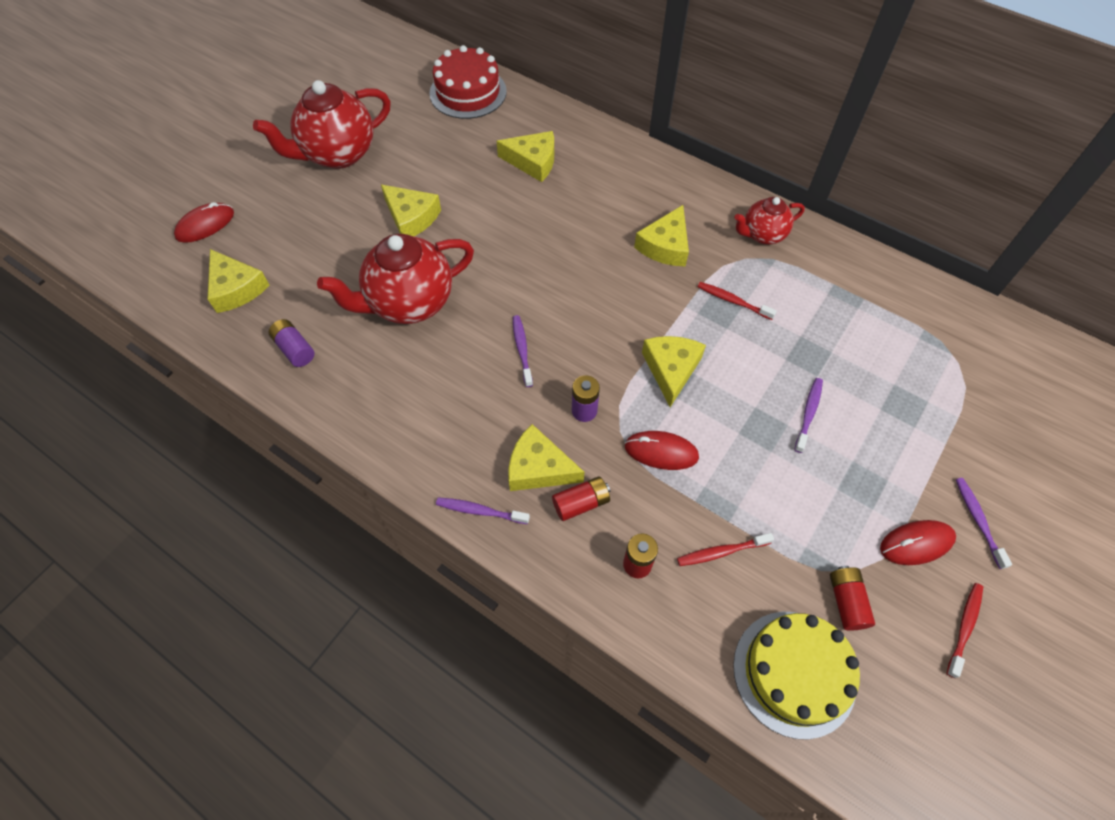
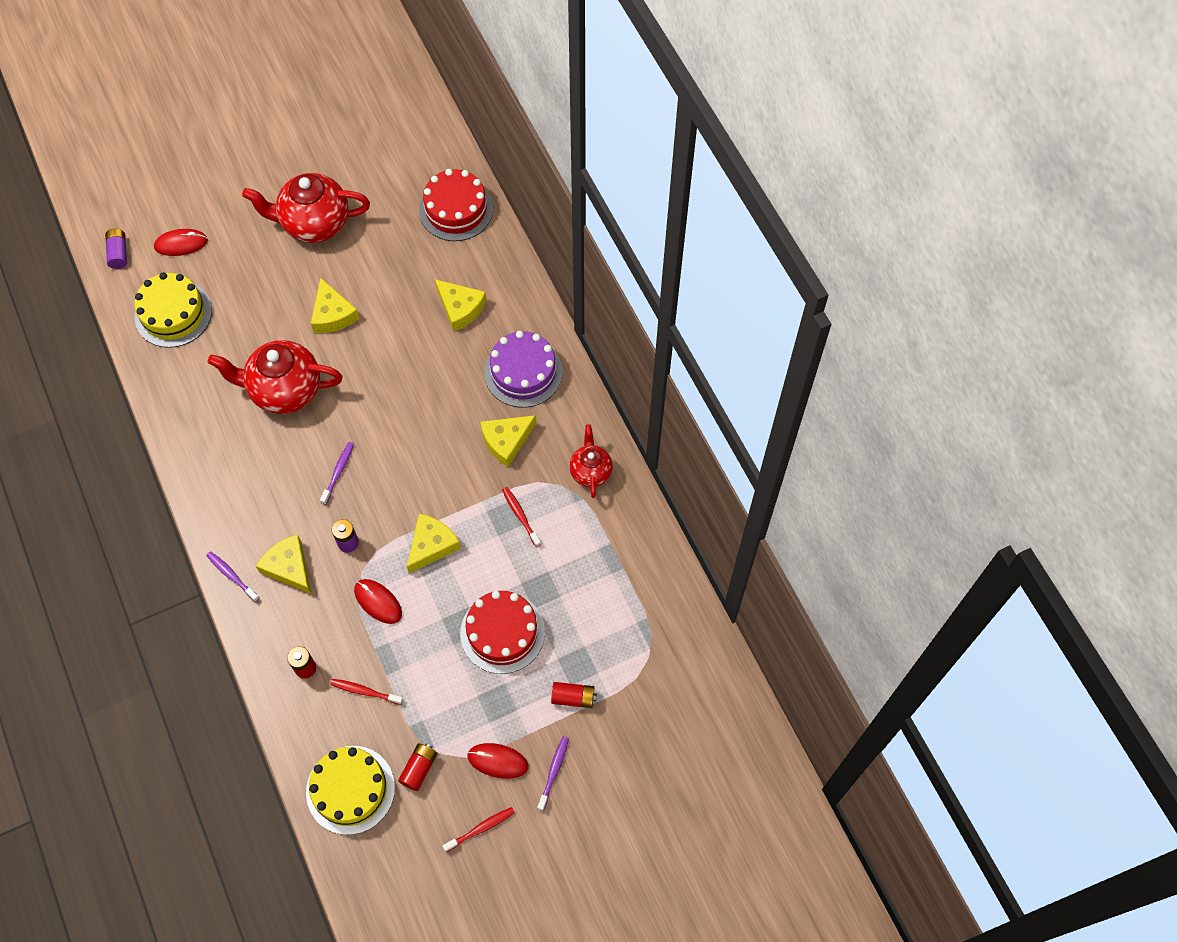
camera: 30 degrees right, 5 degrees up
(236, 288) = (173, 313): yellow cheese -> yellow cake
(295, 349) = (185, 387): purple battery -> purple battery (119, 253)
(581, 503) = (299, 607): red battery -> red battery (573, 697)
(633, 185) = (523, 372): none -> purple cake
(762, 235) = (590, 471): red teapot -> red teapot turned 75 degrees clockwise
(808, 413) = (502, 632): purple toothbrush -> red cake

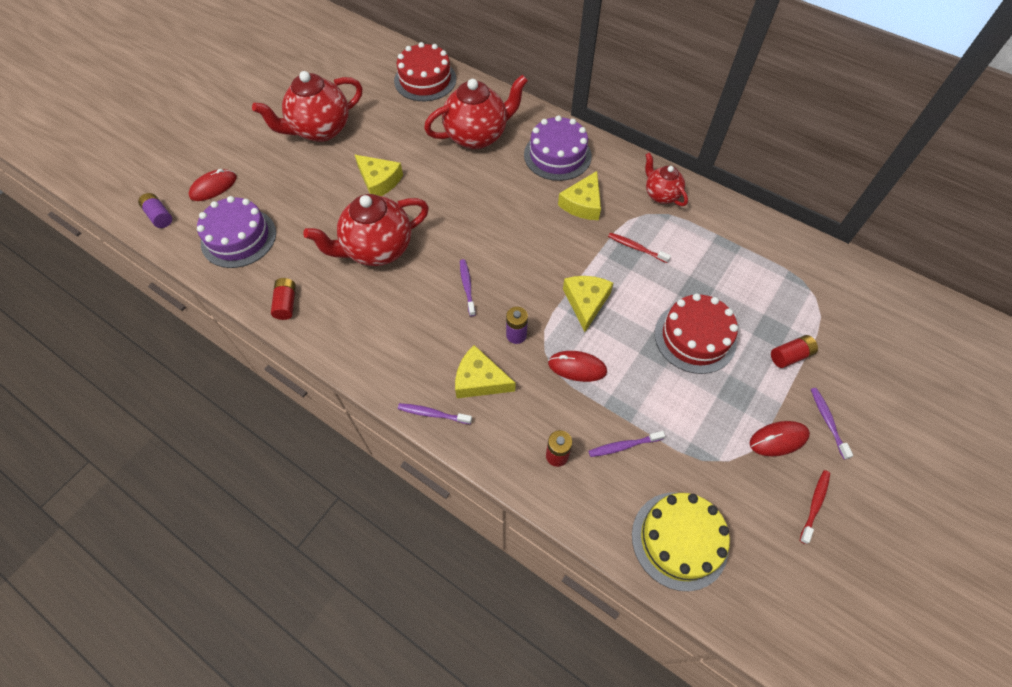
camera: 30 degrees left, 5 degrees down
(173, 313) = (238, 238): yellow cake -> purple cake
(365, 691) = (624, 446): red toothbrush -> purple toothbrush
(419, 769) = (722, 484): red battery -> red battery (286, 303)
(460, 308) = (477, 136): yellow cheese -> red teapot

